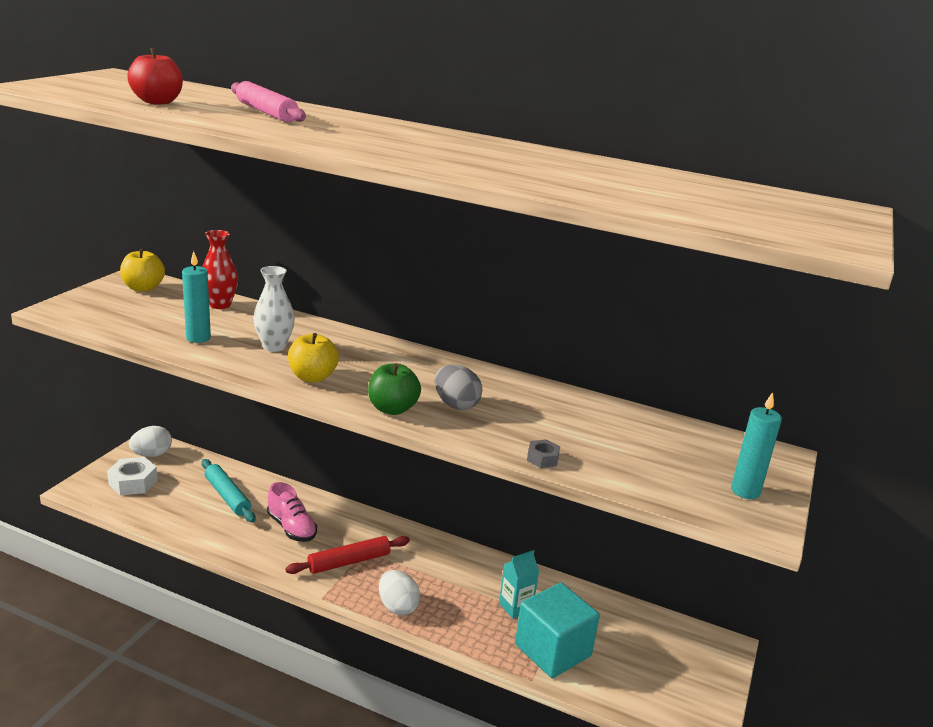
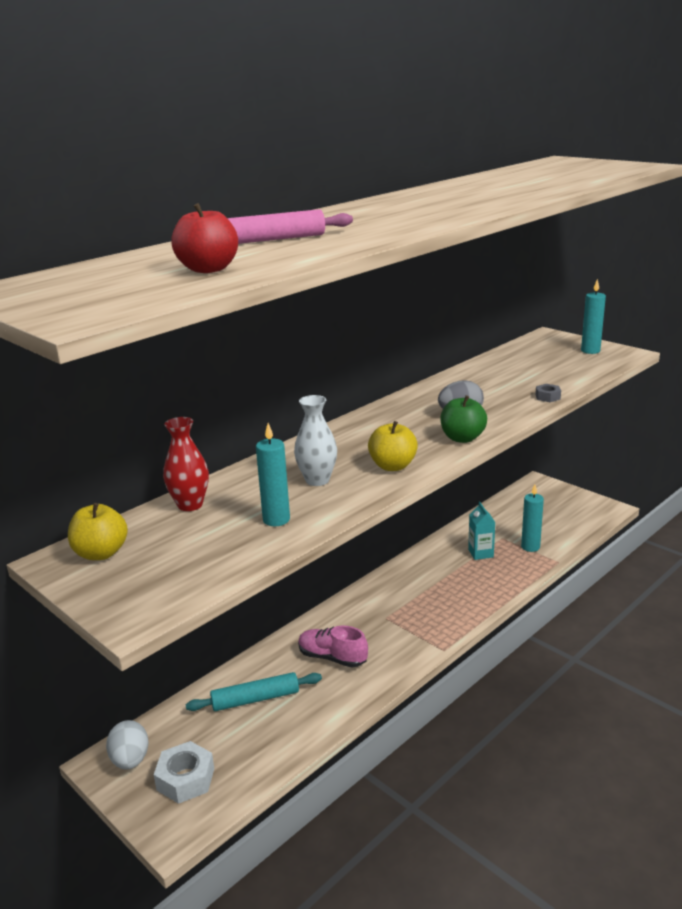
camera: 65 degrees left, 0 degrees up
(291, 528) = (332, 658): pink shoe -> pink shoe turned 135 degrees counterclockwise
(349, 562) = (398, 628): red rolling pin -> none
(397, 606) = (466, 609): white egg -> none
(552, 650) = (530, 547): turquoise cube -> turquoise candle

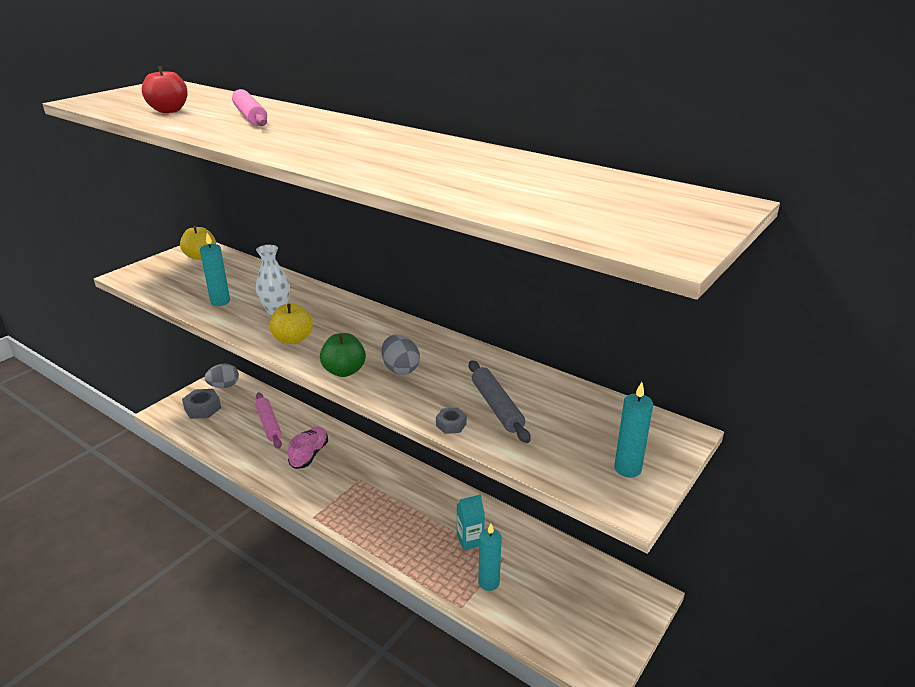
camera: 80 degrees right, 5 degrees up
(130, 760) = (224, 386): white egg -> grey egg
(185, 779) = (203, 408): white nut -> grey nut
(190, 505) = (252, 272): red vase -> none
(255, 699) = (269, 424): turquoise rolling pin -> pink rolling pin
(520, 382) = (496, 407): none -> grey rolling pin

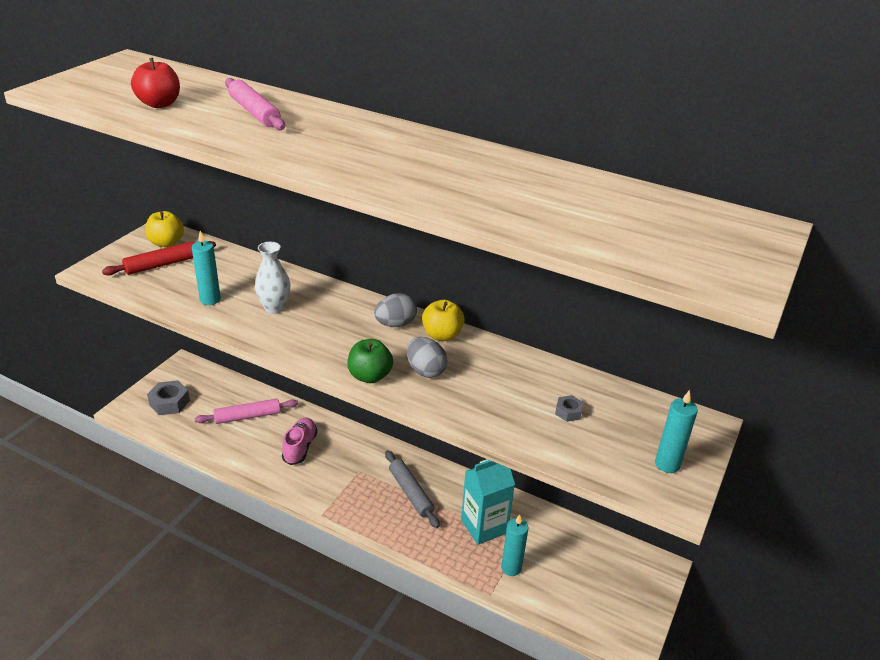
camera: 10 degrees left, 5 degrees up
(189, 273) = (162, 264): none -> red rolling pin
(224, 386) = (185, 375): grey egg -> grey egg (395, 324)
(269, 424) = (247, 416): pink rolling pin -> pink rolling pin turned 75 degrees counterclockwise
(293, 339) = (304, 342): yellow apple -> yellow apple (442, 335)
(451, 425) = (493, 429): grey nut -> grey nut (568, 412)
(470, 540) = (484, 526): turquoise carton -> turquoise carton, size x1.65
(496, 407) = (531, 407): grey rolling pin -> grey rolling pin (410, 493)

